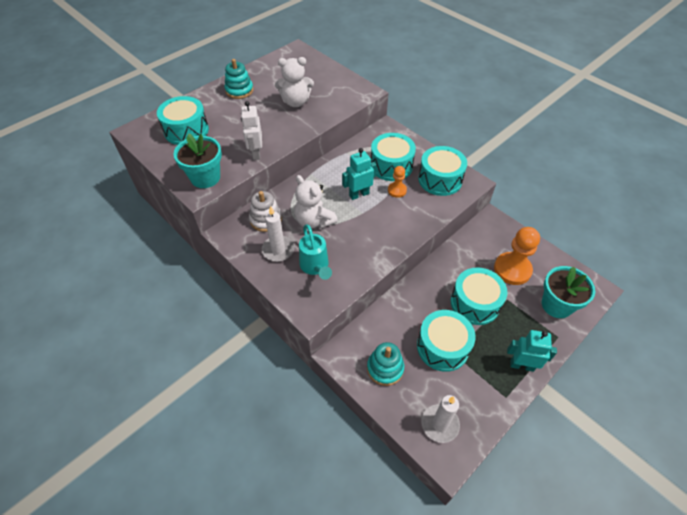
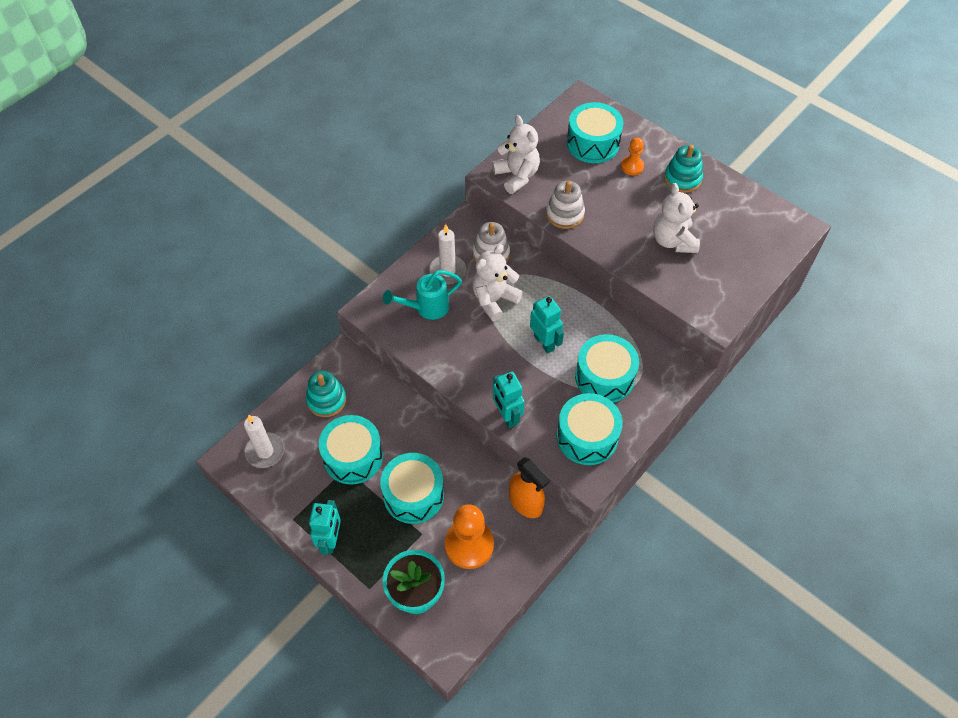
camera: 85 degrees right, 5 degrees up
(205, 177) = (517, 176): turquoise flower pot -> white teddy bear
(256, 153) = (565, 214): white robot -> white stacking toy
(397, 190) = (558, 385): orange pawn -> orange pawn (632, 166)
(424, 221) = (507, 416): none -> turquoise robot
(475, 234) = (526, 503): none -> orange spray bottle

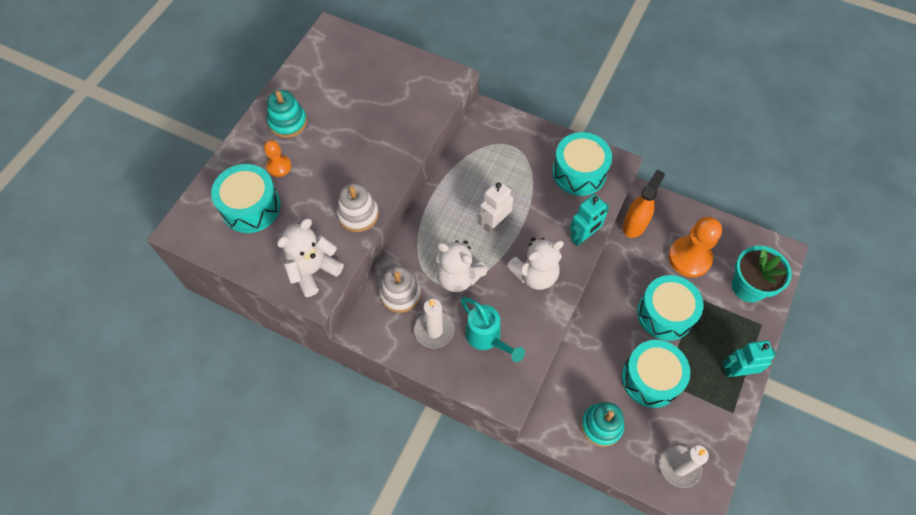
camera: 105 degrees left, 5 degrees up
(544, 342) = (494, 223): turquoise robot -> white robot
(604, 377) = (515, 170): turquoise drum -> none
(673, 241) = (370, 120): white teddy bear -> white teddy bear (535, 274)

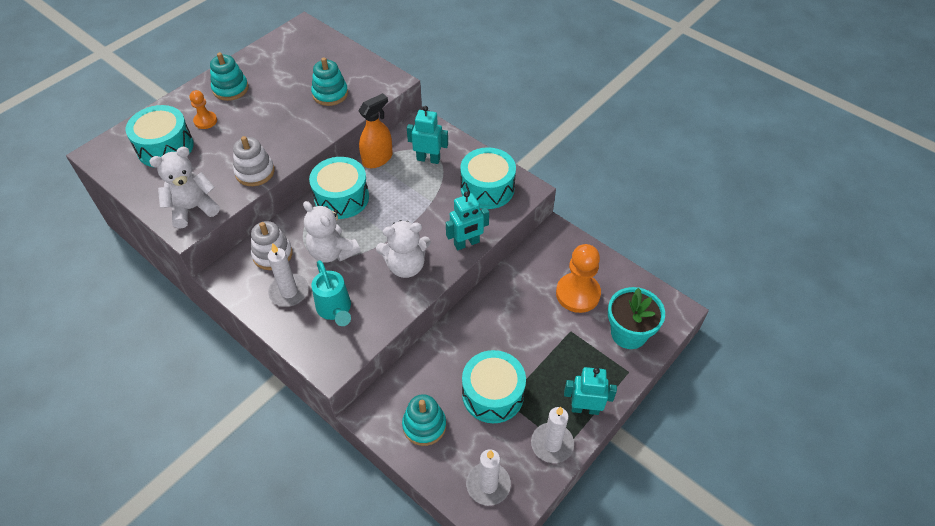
camera: 15 degrees right, 10 degrees down
(395, 106) = (330, 94): none -> turquoise stacking toy
(494, 223) = (387, 214): white robot -> none
(509, 153) = (428, 159): none -> turquoise robot
(635, 224) = (534, 252): orange spray bottle -> orange spray bottle (377, 159)
(665, 314) = (532, 338): turquoise drum -> turquoise drum (341, 198)
(720, 413) = (552, 444): none -> white candle

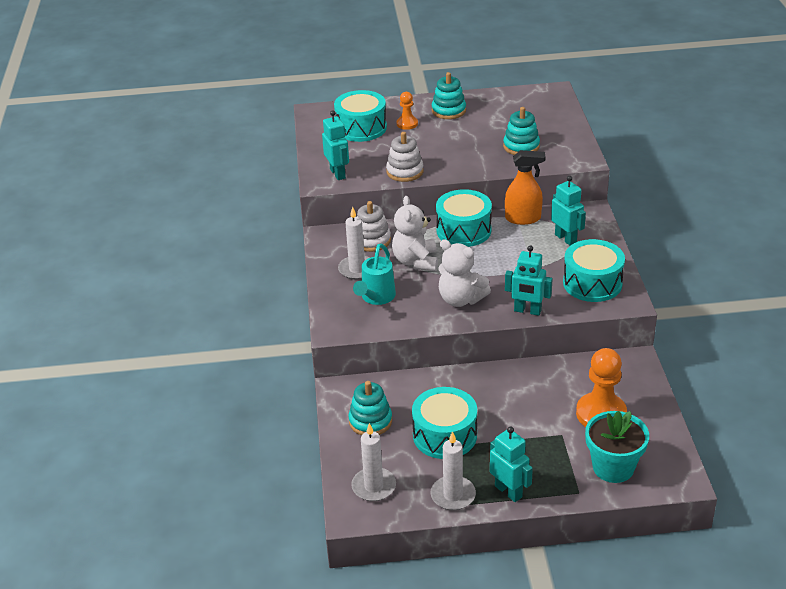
camera: 45 degrees right, 15 degrees down
(193, 208) = (338, 174): white teddy bear -> turquoise robot

